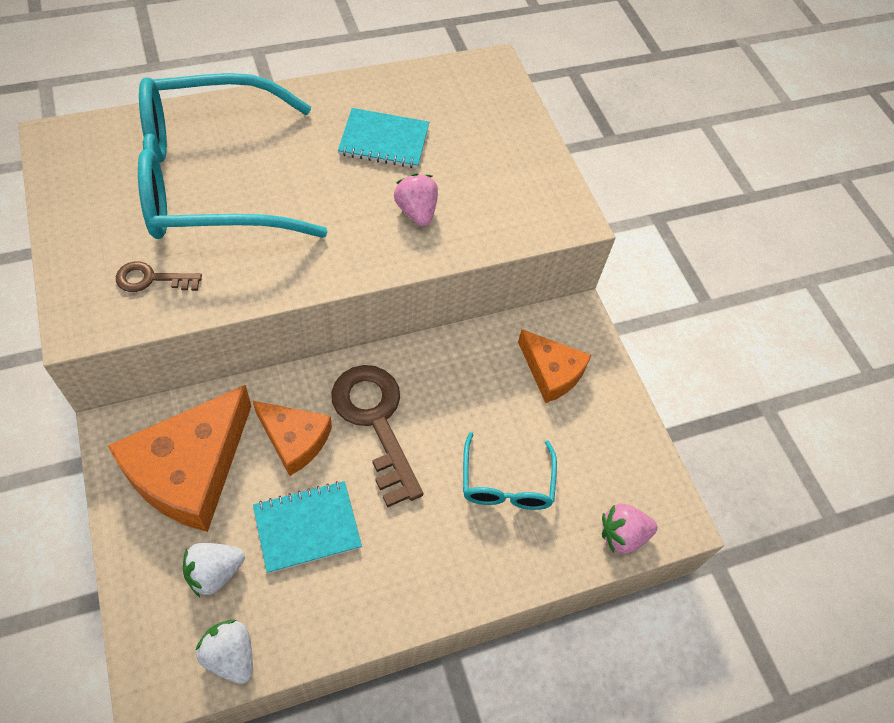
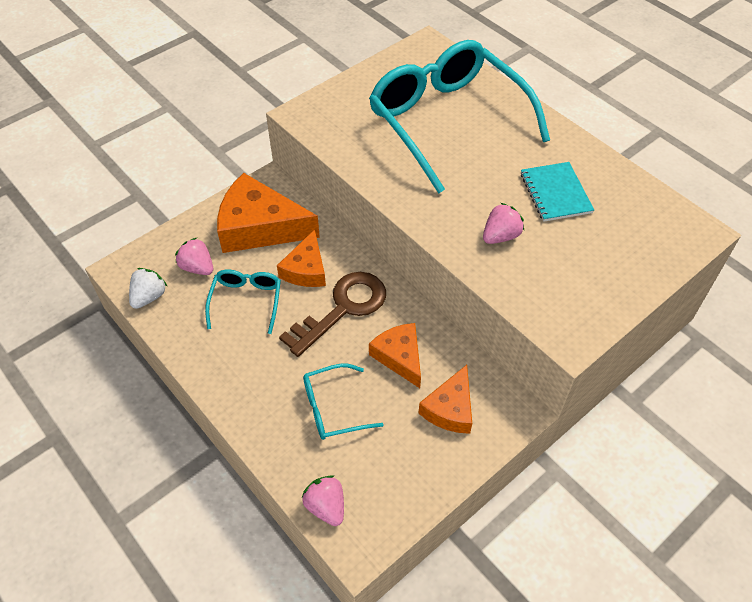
camera: 75 degrees right, 5 degrees down
(151, 279) = (350, 128): brown key -> none
(215, 572) = (197, 267): white strawberry -> pink strawberry
(307, 527) = (246, 301): turquoise notebook -> turquoise glasses
(469, 391) = (399, 357): none -> orange cheese

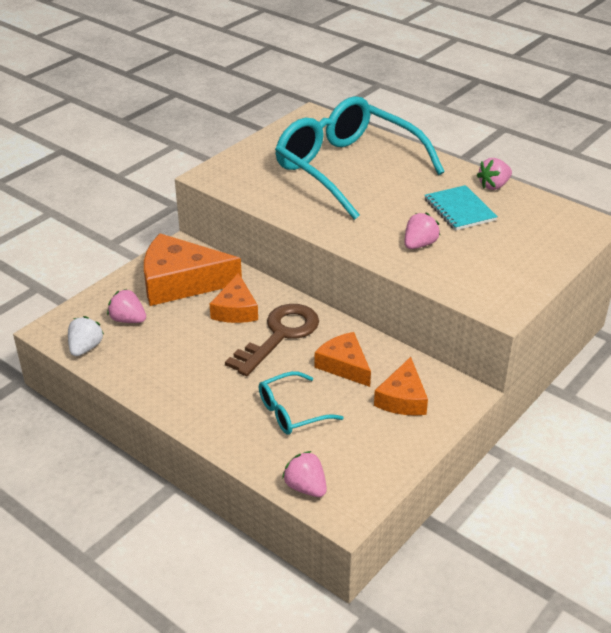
camera: 10 degrees left, 15 degrees down
(246, 301) = (184, 340): turquoise glasses -> none
(601, 164) = (494, 186): none -> pink strawberry

